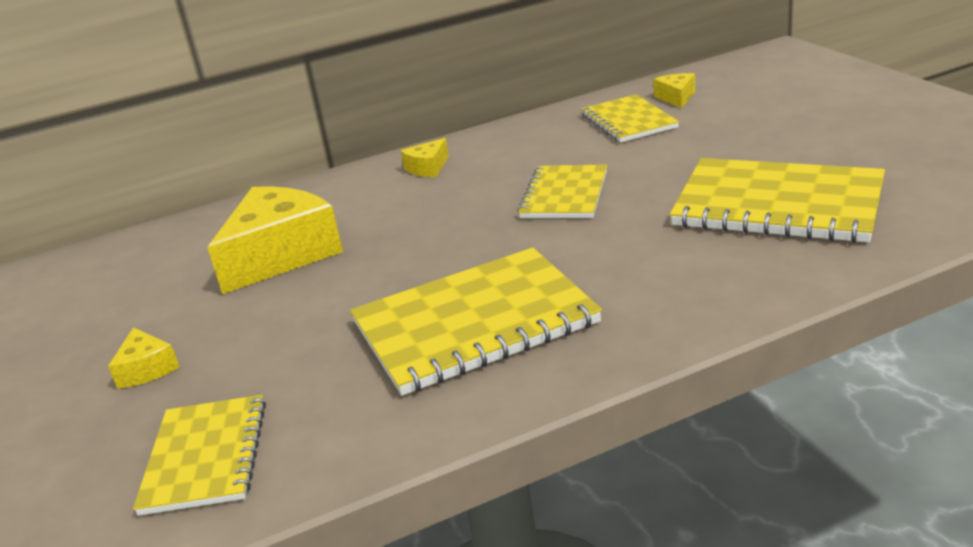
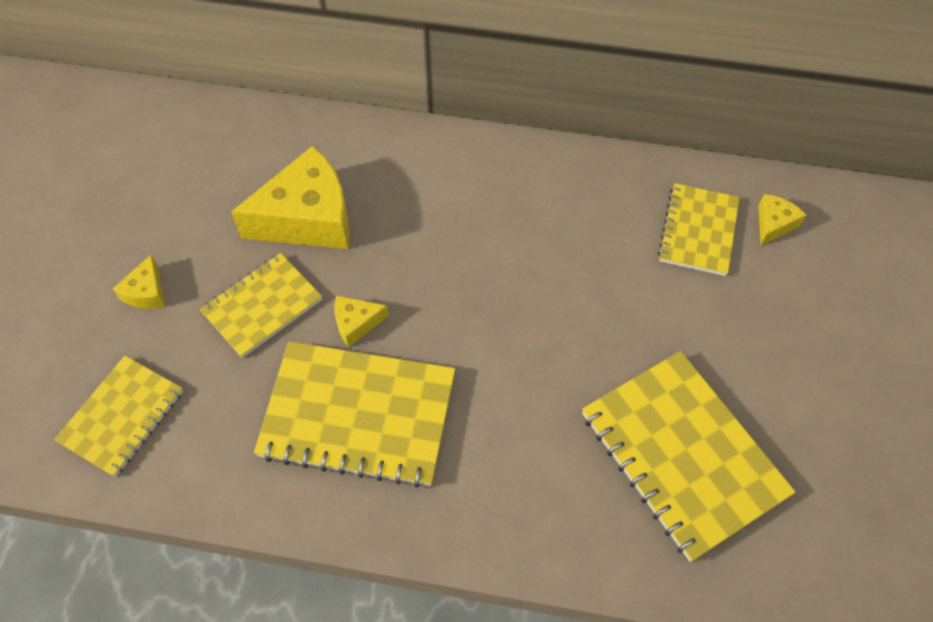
camera: 30 degrees right, 30 degrees up
(428, 168) = (491, 175): yellow cheese -> yellow cheese (356, 323)
(564, 195) = (550, 303): yellow notebook -> yellow notebook (262, 306)

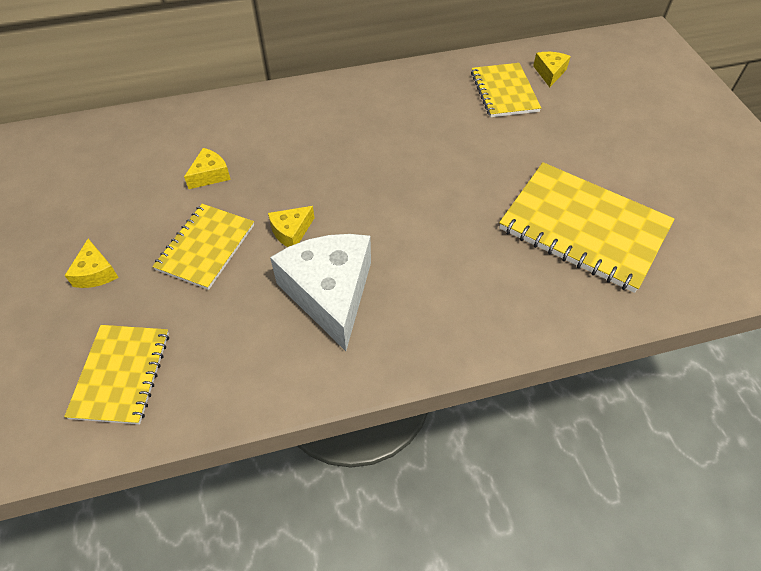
camera: 25 degrees left, 5 degrees down
(307, 218) = (210, 175): yellow cheese -> yellow cheese, size x0.45
(358, 415) = (330, 293): yellow notebook -> white cheese

